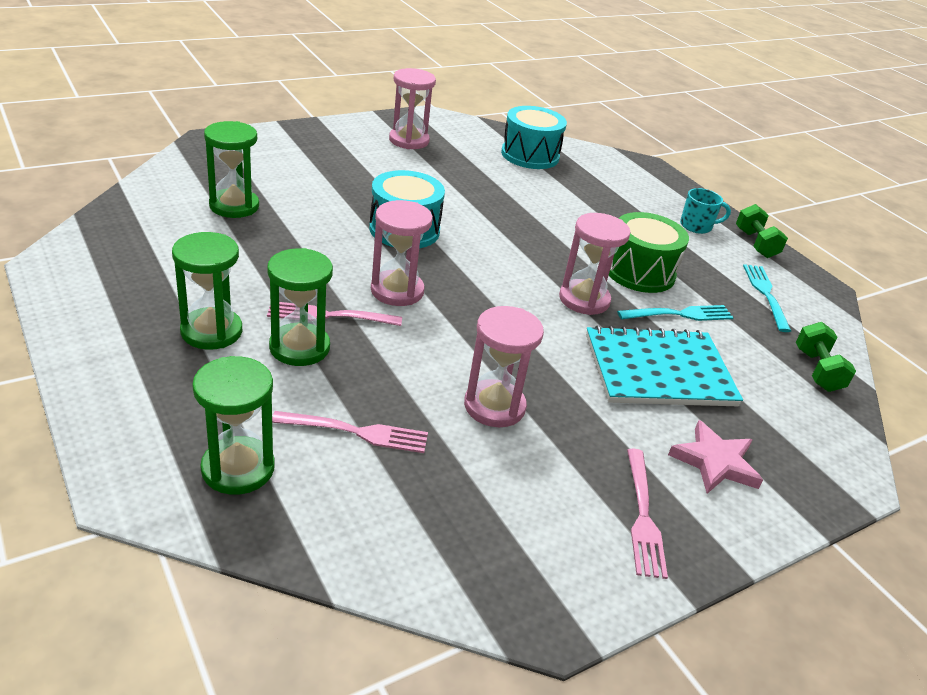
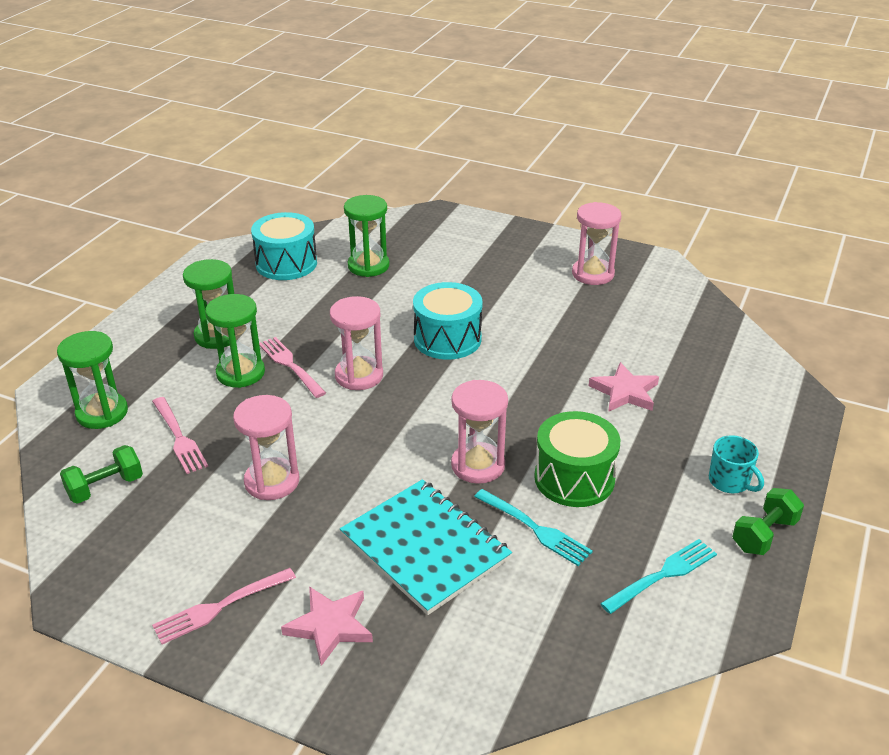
camera: 60 degrees right, 0 degrees up
(530, 155) = (686, 335): turquoise drum -> turquoise drum (286, 263)
(565, 206) = (625, 392): none -> pink star
(817, 370) = (563, 656): green dumbbell -> green dumbbell (105, 487)

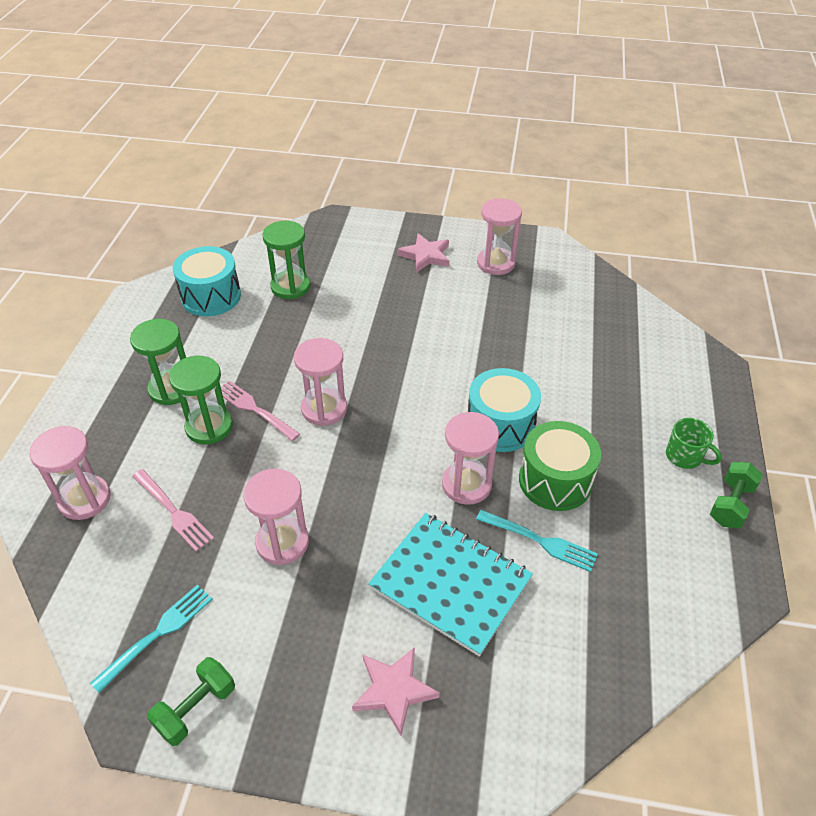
camera: 15 degrees left, 10 degrees up
(102, 413) = (84, 499): green hourglass -> pink hourglass
(105, 487) = (118, 585): green dumbbell -> green dumbbell (196, 708)
(220, 607) = (282, 694): pink fork -> none
(447, 339) = (391, 354): turquoise drum -> turquoise drum (500, 425)
(625, 392) = (566, 382): pink star -> pink star (425, 256)
(662, 575) = (664, 564): turquoise fork -> turquoise fork (157, 634)
(730, 481) = (685, 456): turquoise mug -> green mug

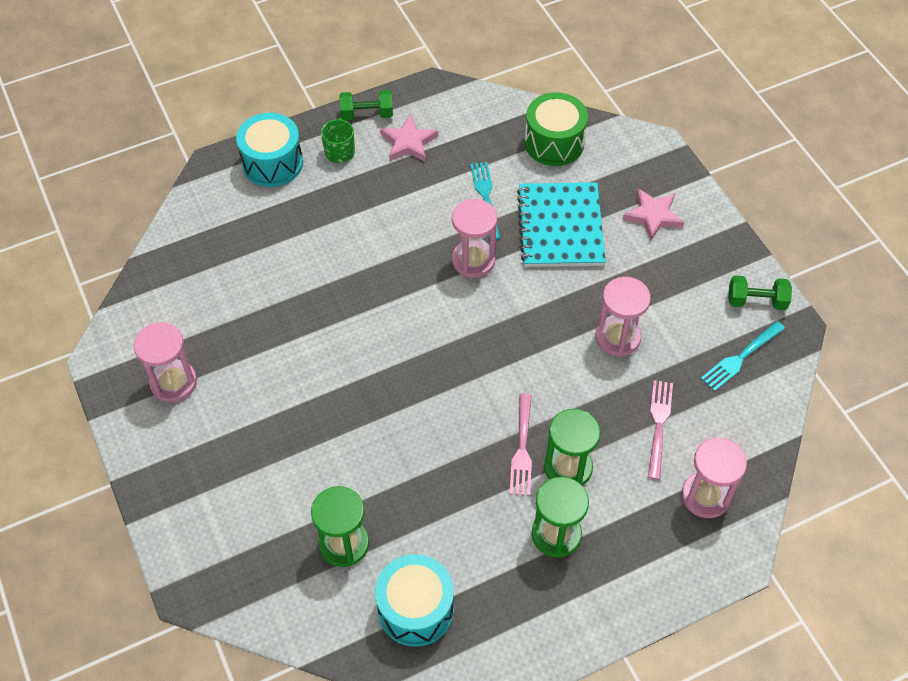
camera: 125 degrees left, 10 degrees up
(157, 634) = (740, 357): turquoise fork -> turquoise fork turned 45 degrees counterclockwise
(324, 409) = (478, 398): pink hourglass -> none
(425, 256) = (202, 452): pink star -> pink star (408, 142)
(500, 425) = (397, 269): turquoise drum -> turquoise drum (272, 163)
(555, 480) = (425, 212): green drum -> green drum (554, 143)

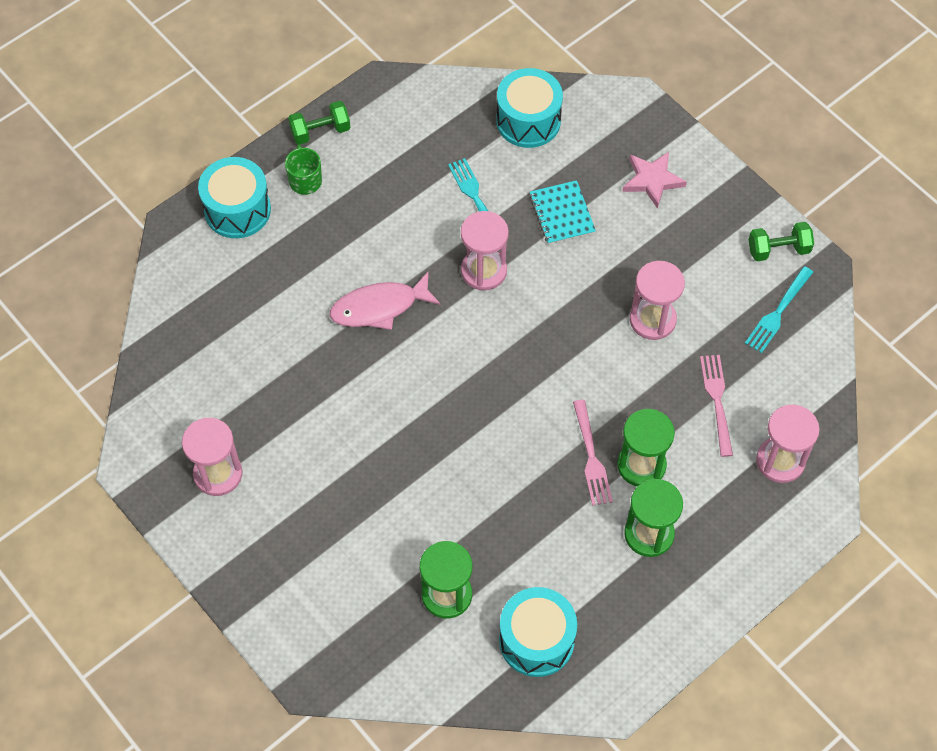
camera: 15 degrees left, 5 degrees up
(368, 271) = (379, 307): none -> pink fish
(408, 142) = (375, 154): pink star -> none
(554, 143) = (528, 121): green drum -> turquoise drum
(560, 227) = (562, 214): turquoise notebook -> turquoise notebook, size x0.59

